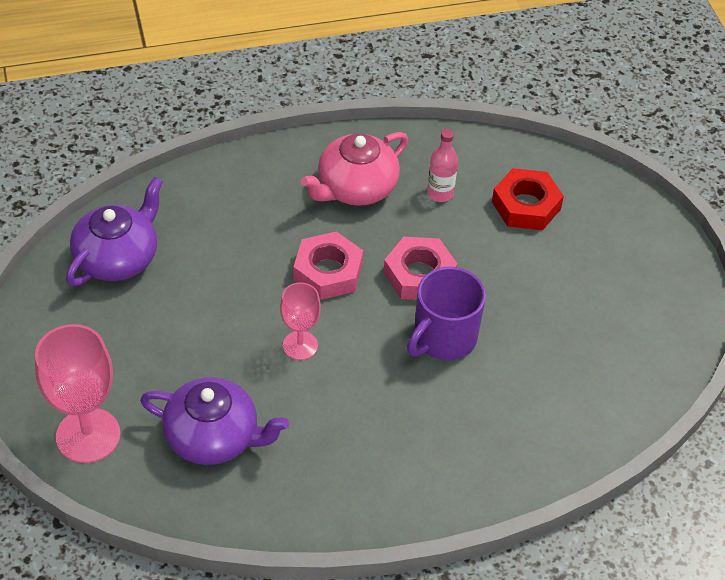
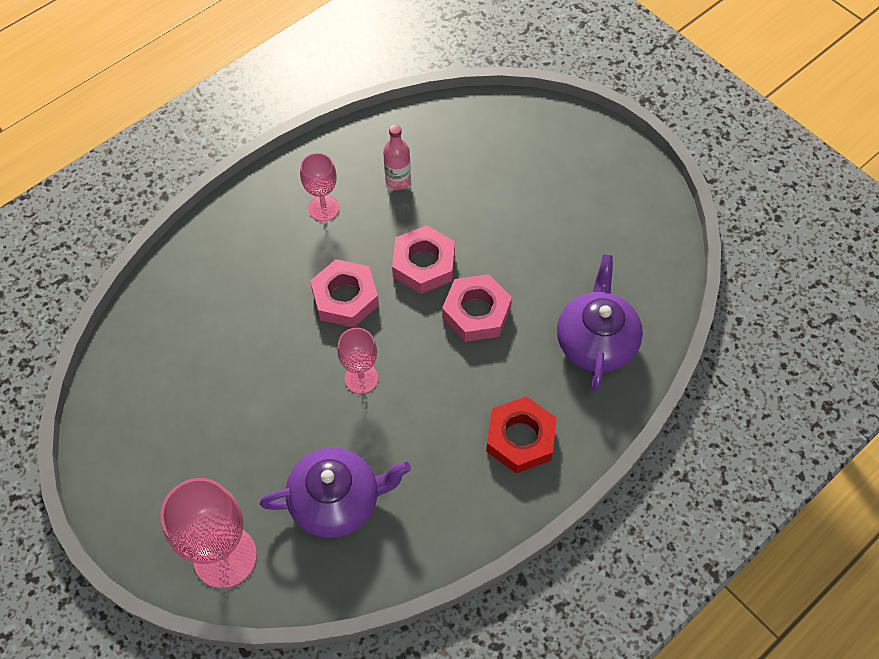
camera: 25 degrees left, 10 degrees up
(118, 258) = (151, 373): purple teapot -> purple teapot (596, 341)
(356, 188) = (323, 208): pink teapot -> pink goblet
(443, 338) = (476, 312): purple mug -> pink nut
(526, 205) = (475, 160): red nut -> red nut (520, 438)

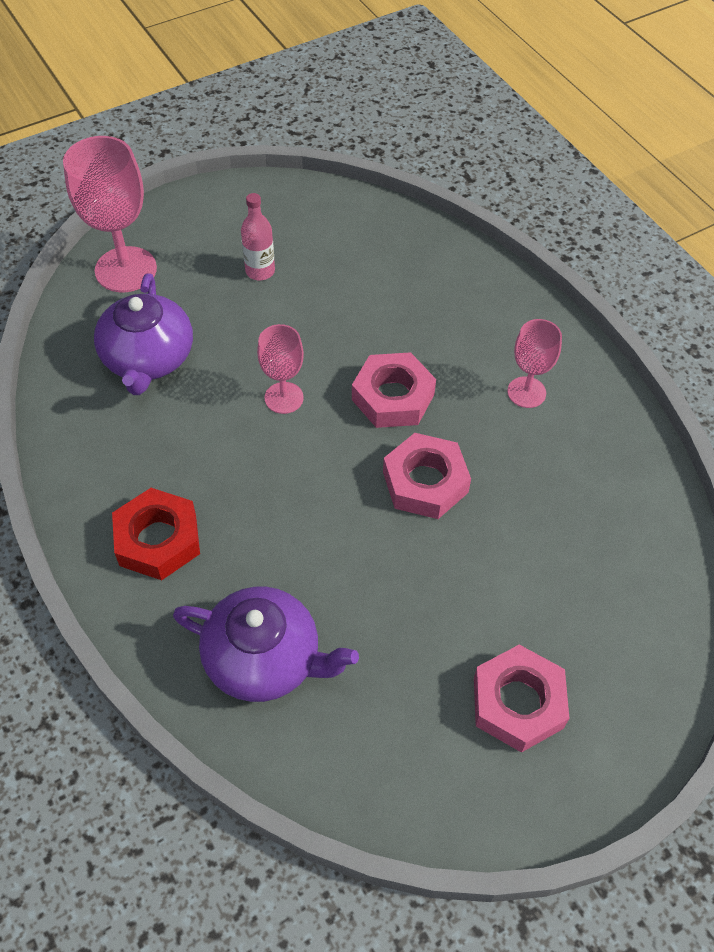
camera: 100 degrees right, 5 degrees down
(398, 180) = (561, 475): pink bottle -> pink bottle (260, 271)
(476, 312) = (342, 527): pink nut -> pink nut (518, 703)

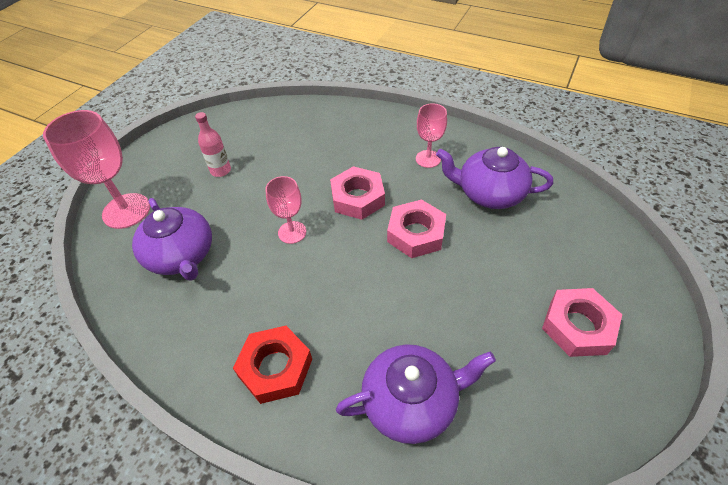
camera: 30 degrees left, 5 degrees down
(564, 484) = (489, 193): none -> purple teapot

